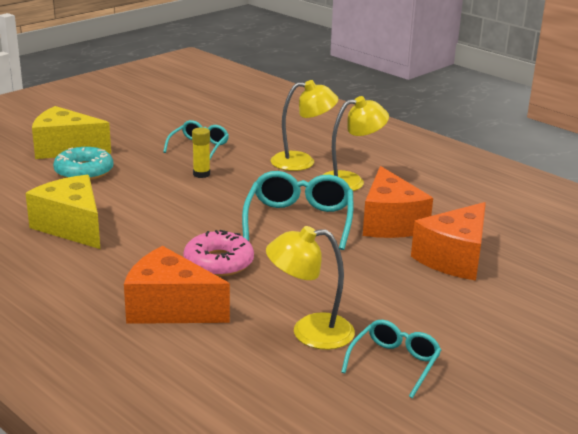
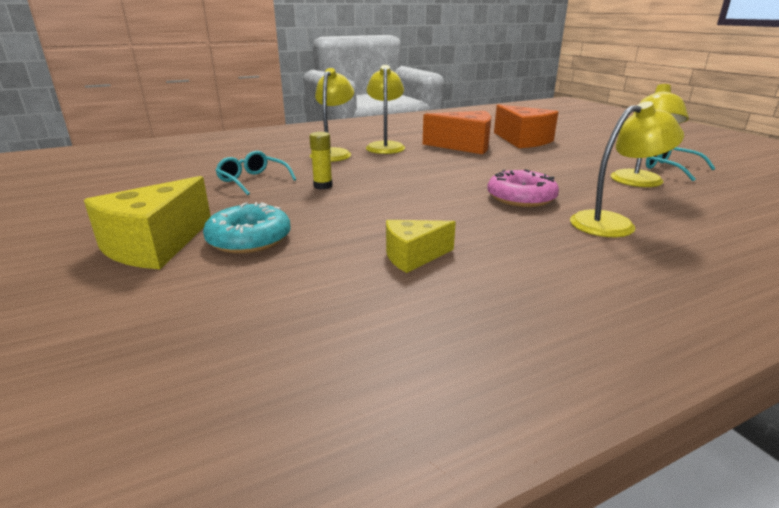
camera: 70 degrees left, 0 degrees up
(72, 227) = (413, 256): yellow cheese -> yellow cheese, size x0.59
(170, 308) = (613, 223): orange cheese -> yellow lamp
(299, 221) = (449, 166): turquoise glasses -> none

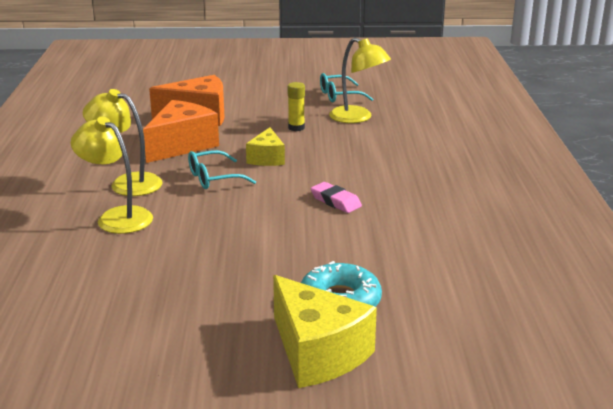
camera: 65 degrees left, 0 degrees up
(253, 181) = (168, 280): turquoise glasses -> turquoise glasses (214, 178)
(323, 186) = (230, 243): yellow glue stick -> yellow glue stick (296, 128)
(413, 256) = (425, 236): yellow cheese -> yellow cheese (267, 158)
(440, 205) = (335, 201): none -> pink eraser
(521, 197) = (348, 166): pink donut -> none
(613, 223) = (421, 154): yellow lamp -> none

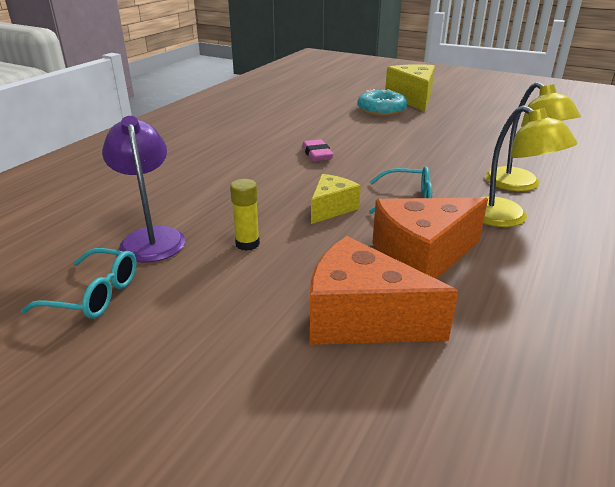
camera: 150 degrees left, 5 degrees up
(358, 118) = (151, 237): yellow lamp -> purple lamp

